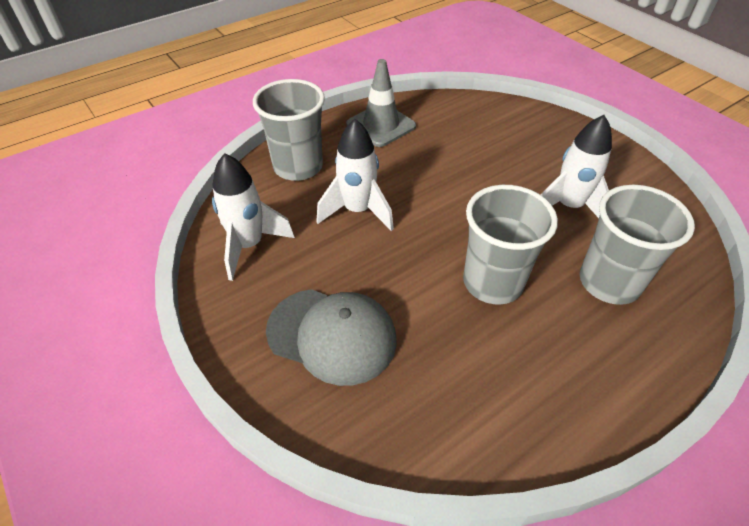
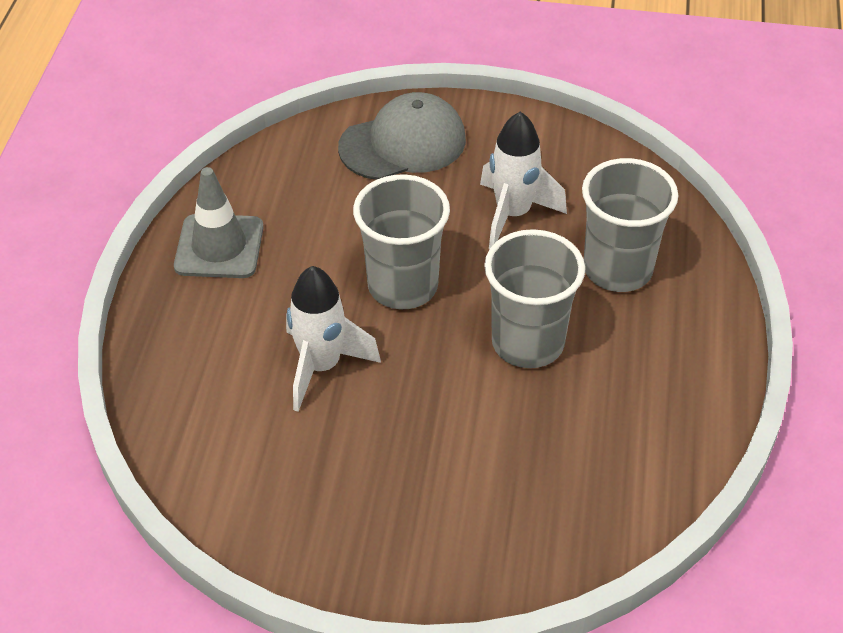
camera: 45 degrees left, 0 degrees up
(249, 245) = (257, 488): white rocket -> none
(298, 167) = (190, 365): grey cup -> grey cup (403, 286)
(332, 335) = (449, 502): grey cap -> grey cap (403, 143)

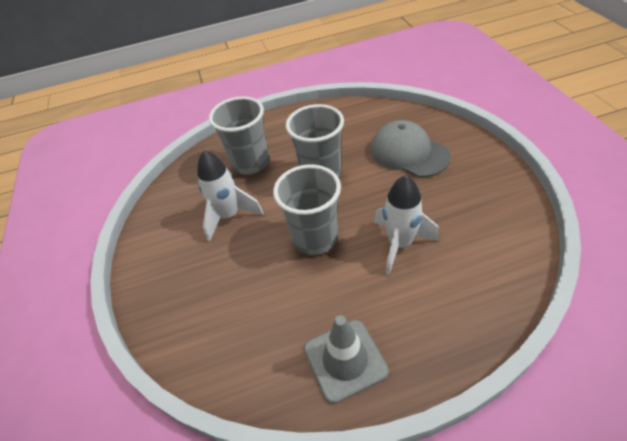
camera: 110 degrees left, 0 degrees up
(403, 143) = (184, 300): grey cap -> grey cap (408, 153)

